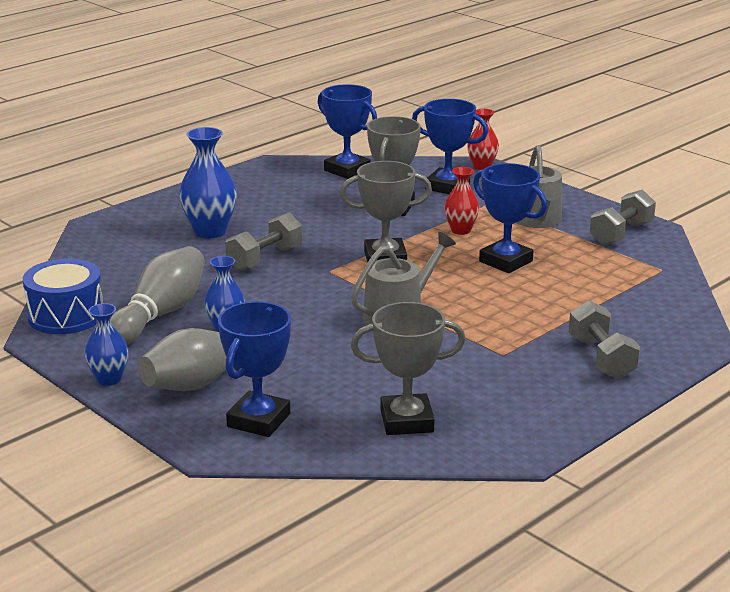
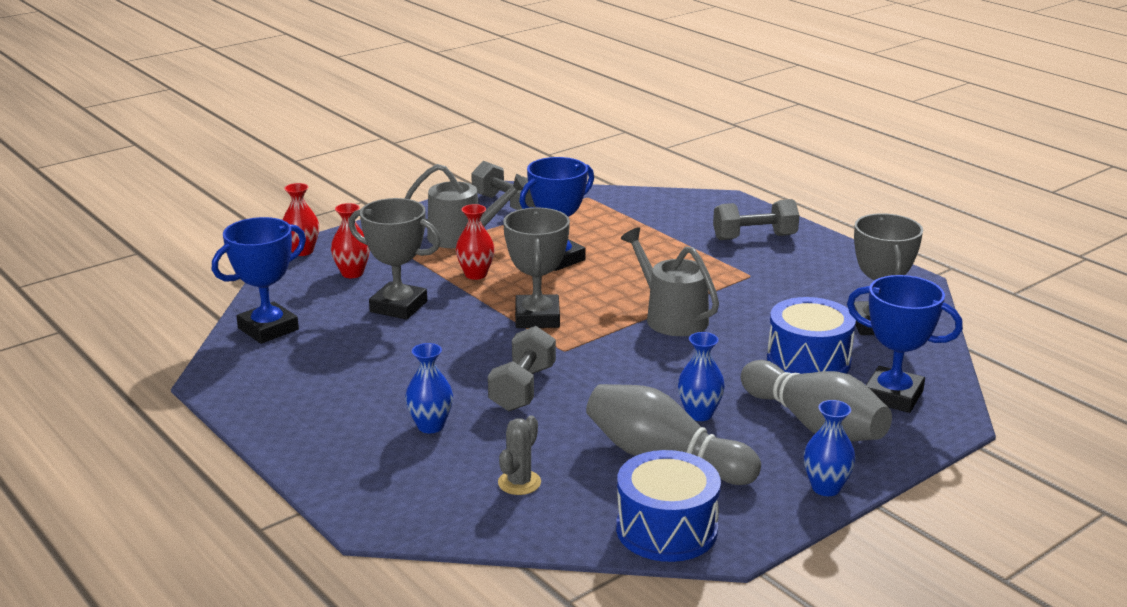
camera: 85 degrees left, 0 degrees up
(133, 264) = (519, 483): none -> grey cactus
(210, 231) = (430, 426): blue vase -> blue vase, size x0.62
(265, 259) = (523, 388): grey dumbbell -> grey dumbbell turned 60 degrees clockwise
(323, 379) = (808, 360): none -> blue drum
(447, 186) = (352, 273): blue trophy -> red vase

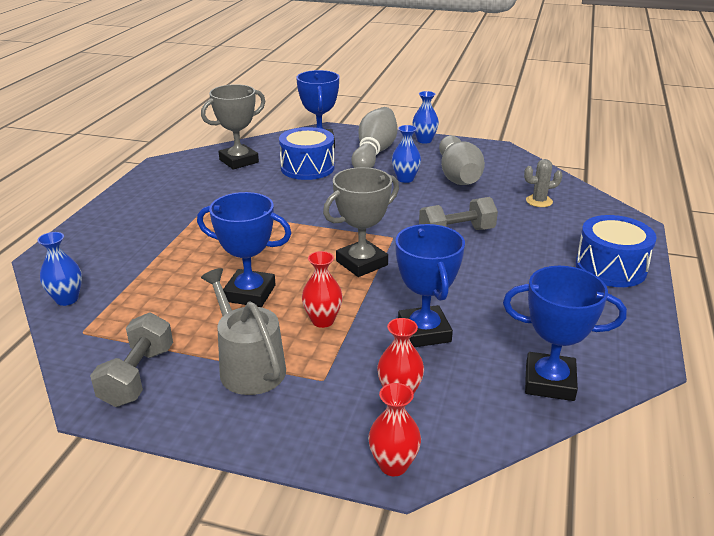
camera: 125 degrees left, 5 degrees up
(398, 307) = (424, 332): grey trophy -> blue trophy
(430, 426) = (539, 245): blue vase -> blue vase (67, 299)
(666, 529) = (510, 161): blue drum -> blue drum (610, 268)
(671, 317) = (301, 217): grey watering can -> none
(754, 237) = (128, 225): grey dumbbell -> none

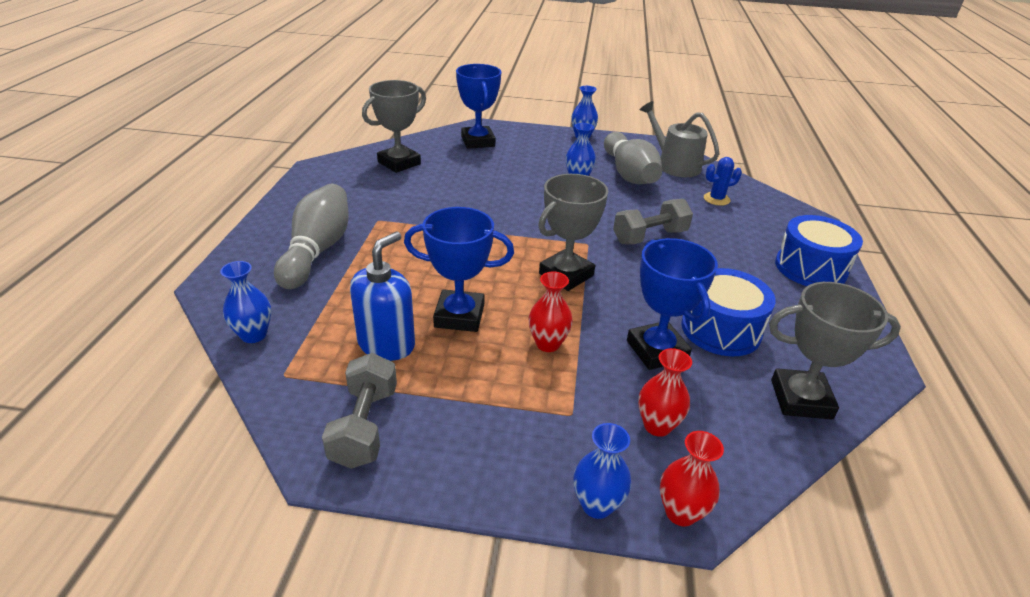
camera: 10 degrees left, 5 degrees up
(177, 313) = (387, 344): none -> blue soap dispenser
(248, 366) = (486, 404): grey watering can -> grey watering can (674, 165)
(307, 168) = (474, 169): blue drum -> blue drum (721, 329)
(319, 453) = (597, 505): none -> blue vase
(374, 153) = (537, 151): grey bowling pin -> grey bowling pin (317, 250)
(539, 201) = (716, 199): grey cactus -> blue cactus
(549, 382) = (801, 399): blue trophy -> grey trophy

